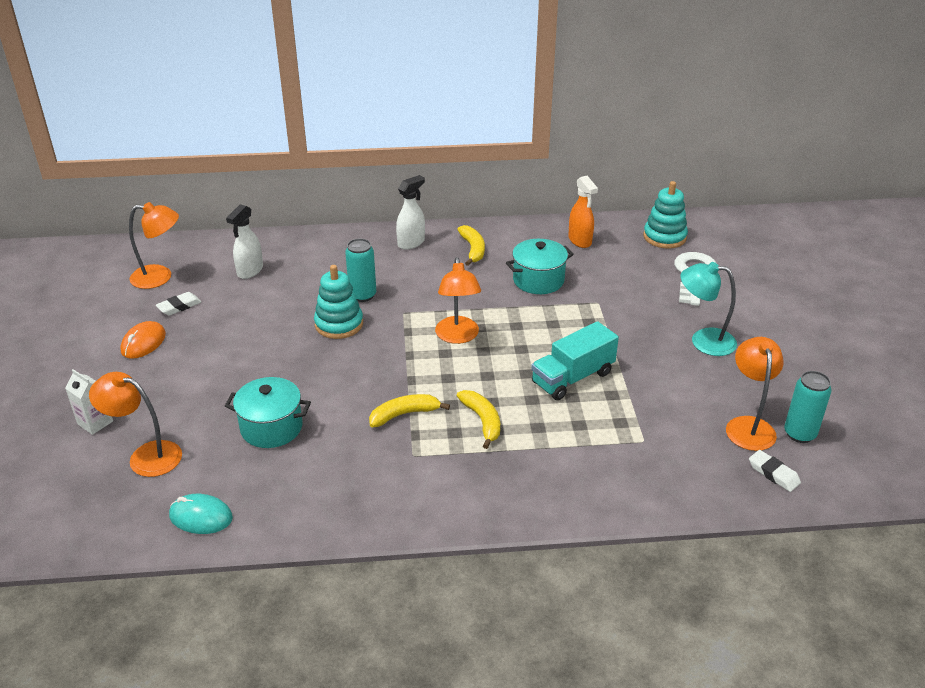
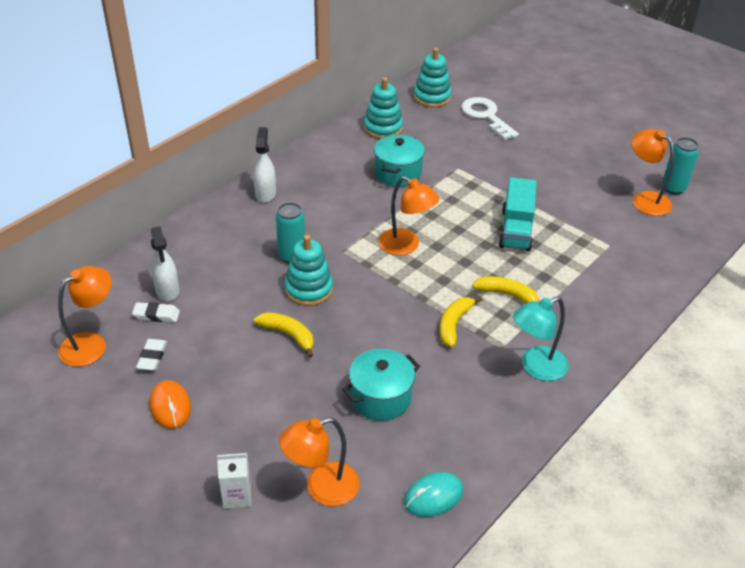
camera: 45 degrees left, 5 degrees up
(473, 249) = (319, 174): yellow banana -> yellow banana (288, 335)
(580, 241) = (383, 128): orange spray bottle -> turquoise stacking toy
(703, 341) = (551, 159): turquoise lamp -> turquoise lamp (536, 367)
(773, 474) = (693, 221): white eraser -> white eraser (156, 315)

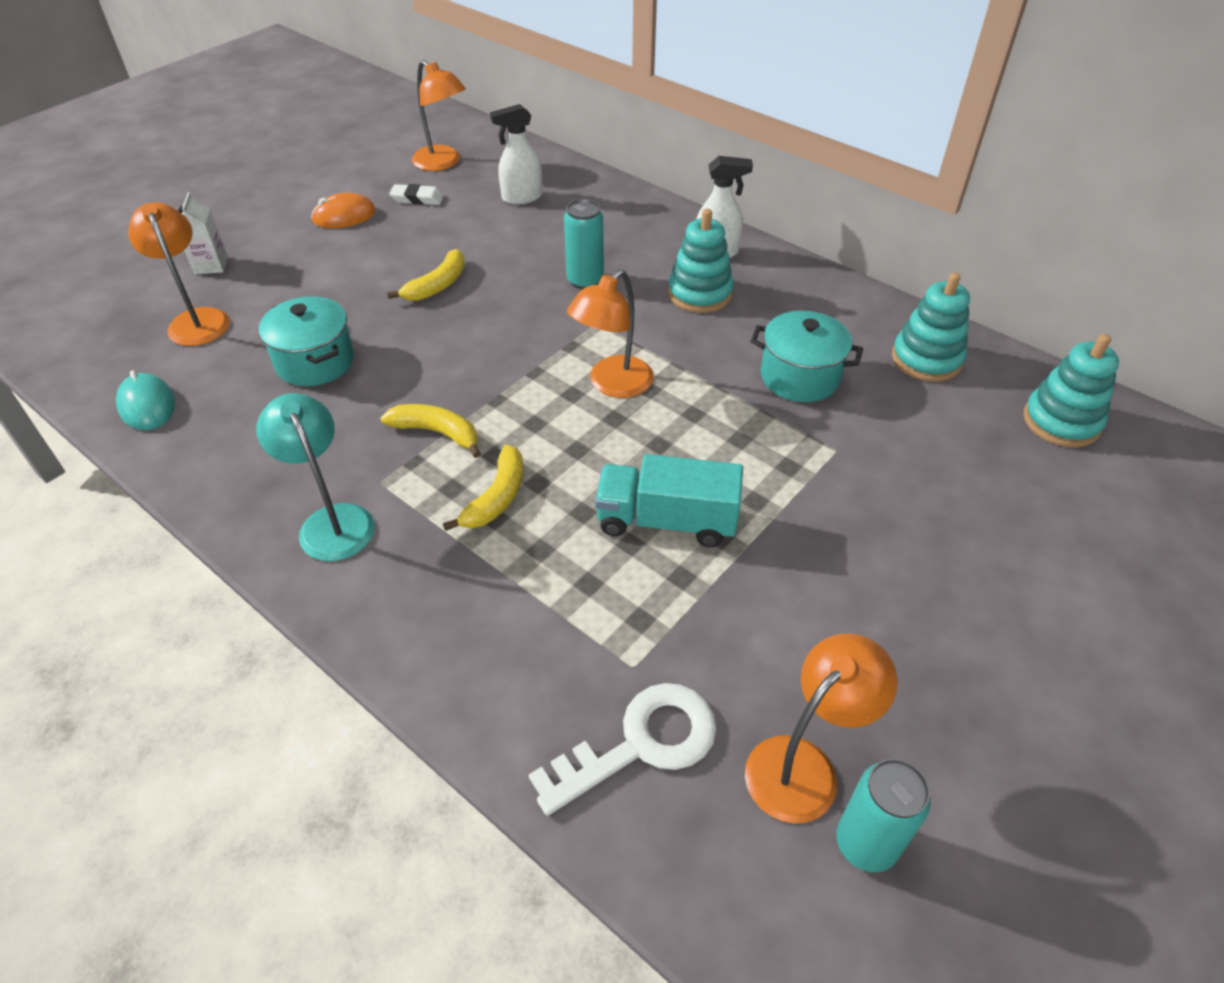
camera: 90 degrees right, 5 degrees up
(156, 315) = (482, 195): white eraser -> none
(308, 289) = (519, 297): turquoise stacking toy -> turquoise stacking toy (700, 294)
(486, 116) = (1032, 499): white key -> white key (641, 743)

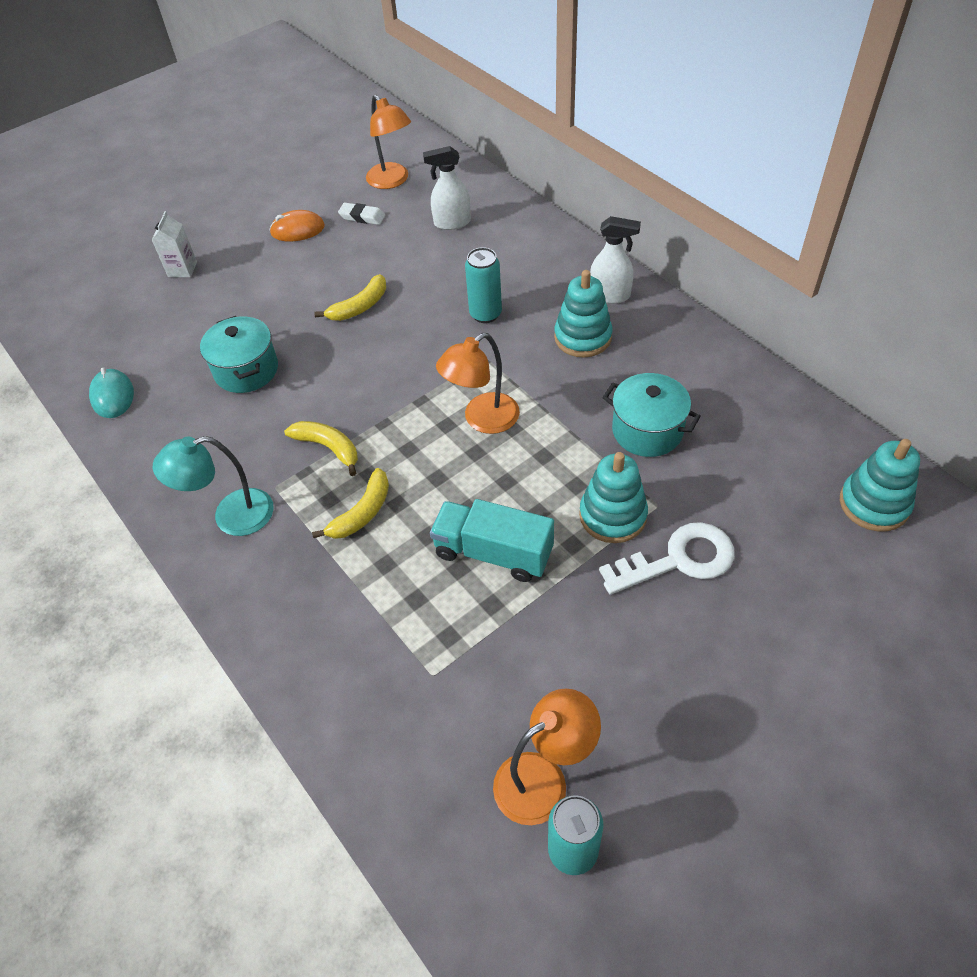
camera: 15 degrees right, 5 degrees up
(197, 319) = (162, 321): orange lamp -> none
(332, 521) = (231, 516): turquoise lamp -> turquoise lamp turned 90 degrees counterclockwise
(641, 743) = (422, 739): white key -> white key (679, 560)
(926, 359) = (769, 426): turquoise stacking toy -> turquoise stacking toy (613, 515)

